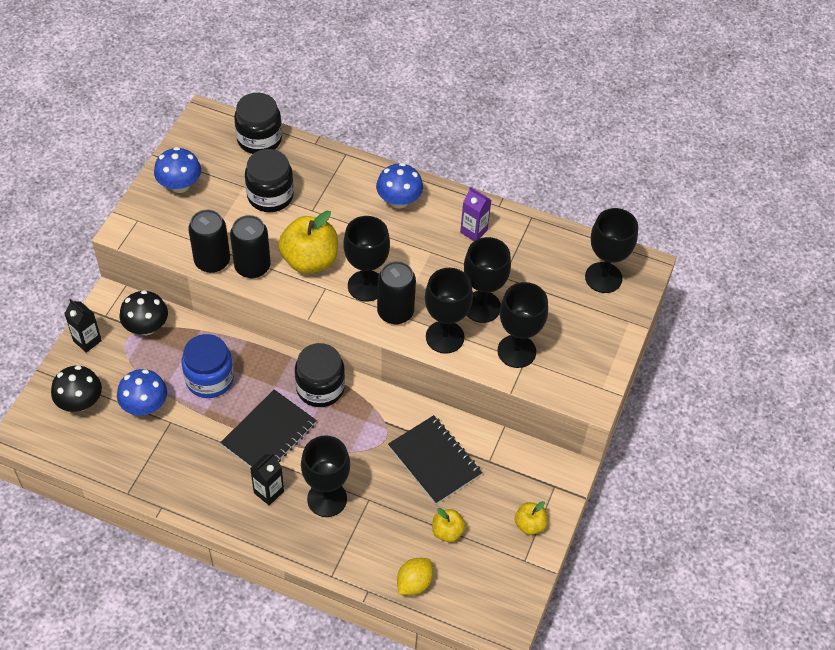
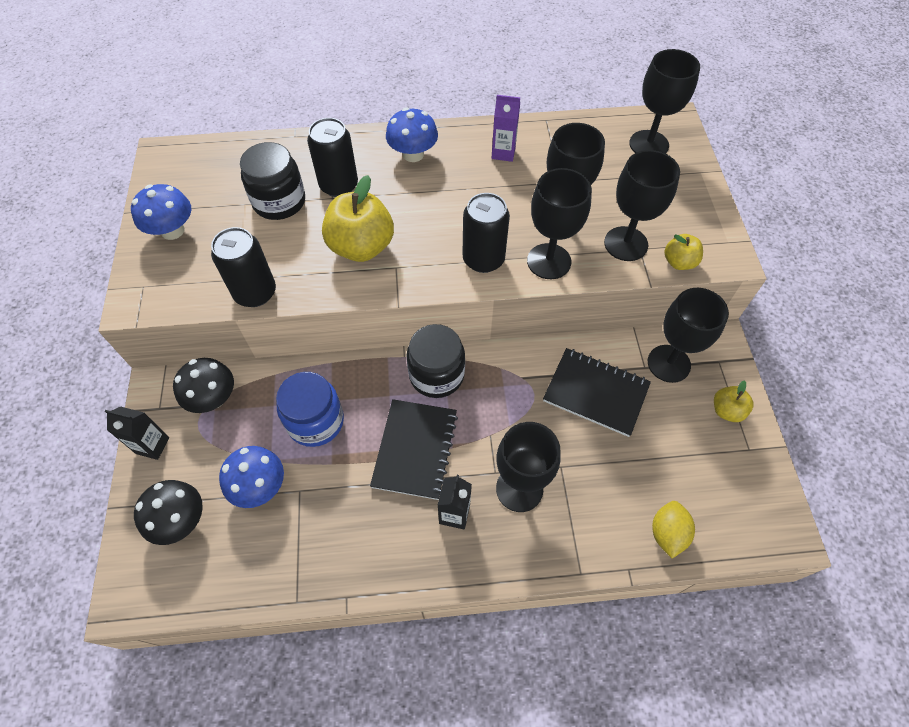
camera: 25 degrees left, 5 degrees up
(252, 267) = (304, 279): black can -> black can (339, 185)
(259, 139) = (234, 154): black jar -> none
(366, 286) = (436, 246): black goblet -> black goblet (668, 363)
(447, 532) = (659, 459): yellow apple -> yellow apple (679, 262)

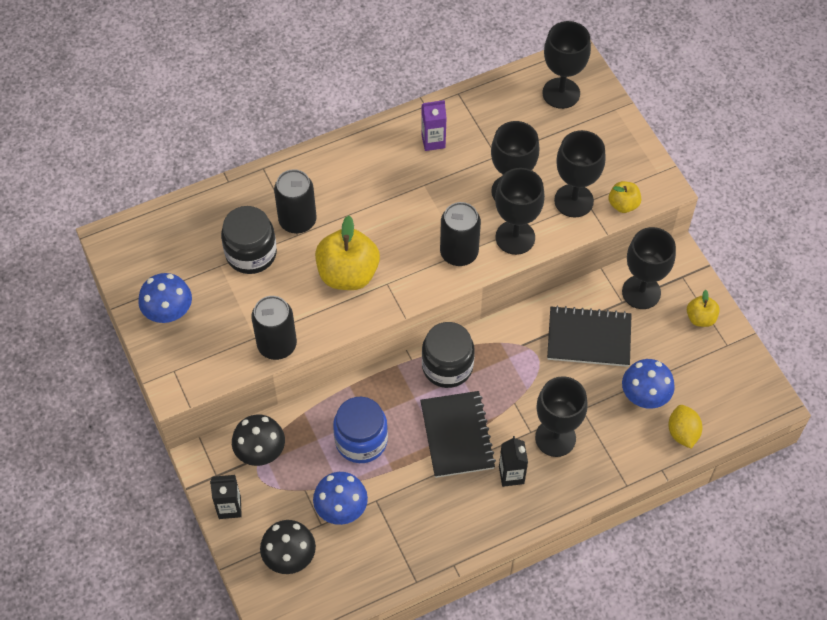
camera: 20 degrees left, 0 degrees up
(413, 154) = (350, 167): blue mushroom -> blue mushroom (644, 395)

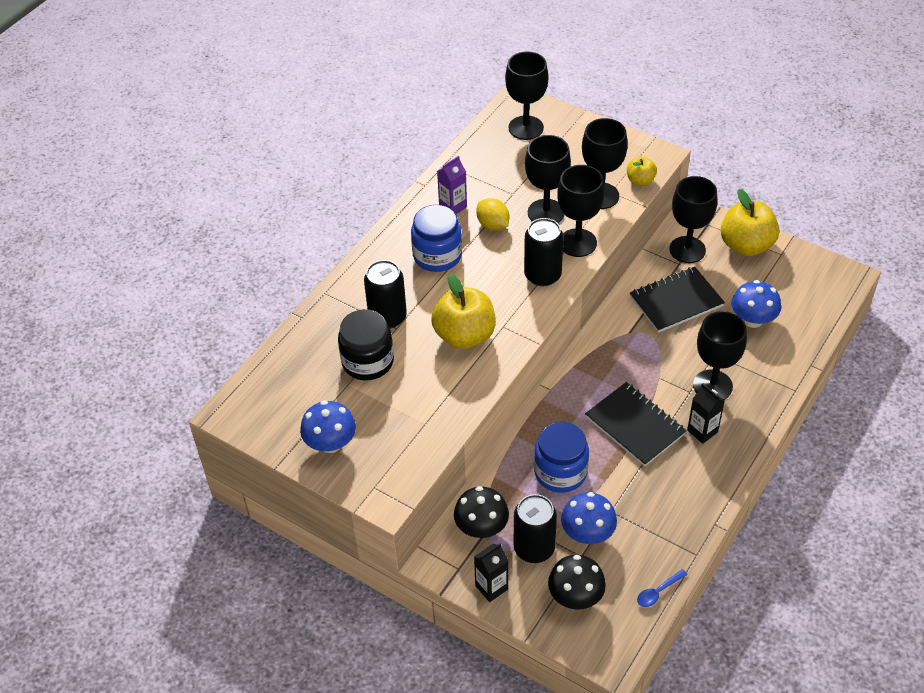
camera: 30 degrees left, 10 degrees down
(277, 345) = (449, 419): black can -> black can (534, 548)
(359, 594) = (658, 592): none -> blue spoon
(383, 183) = (437, 255): none -> blue jar
(447, 366) = (583, 379): black jar -> none
(682, 433) = (803, 331): yellow lemon -> yellow lemon (493, 225)
(700, 318) = (746, 245): yellow apple -> yellow apple, size x1.91

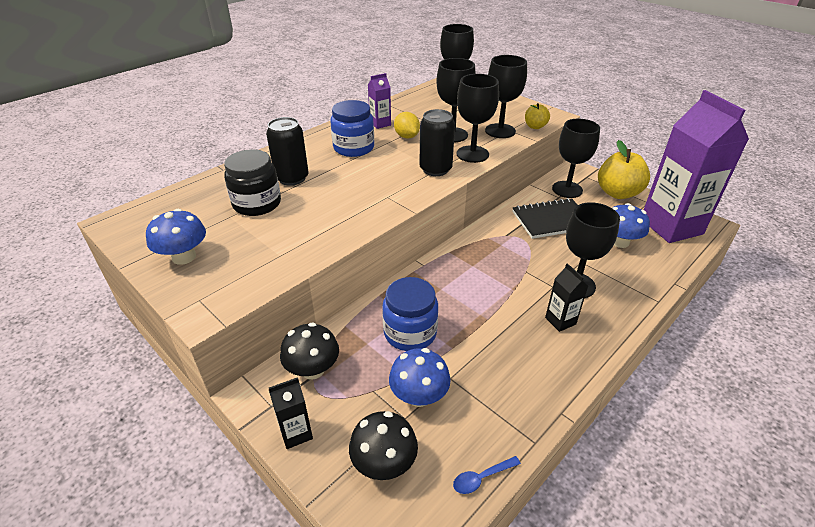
camera: 10 degrees right, 10 degrees down
(464, 335) = (350, 198): yellow apple -> none
(534, 548) = (357, 400): black can -> none
(635, 426) = (494, 305): black notebook -> none
(807, 287) = (671, 226): none -> purple carton

